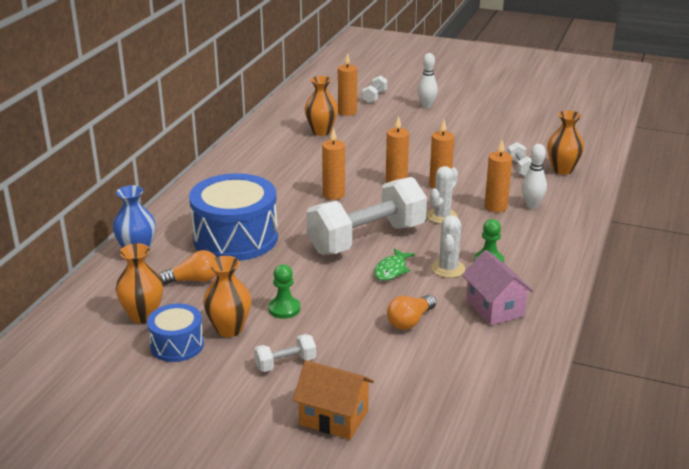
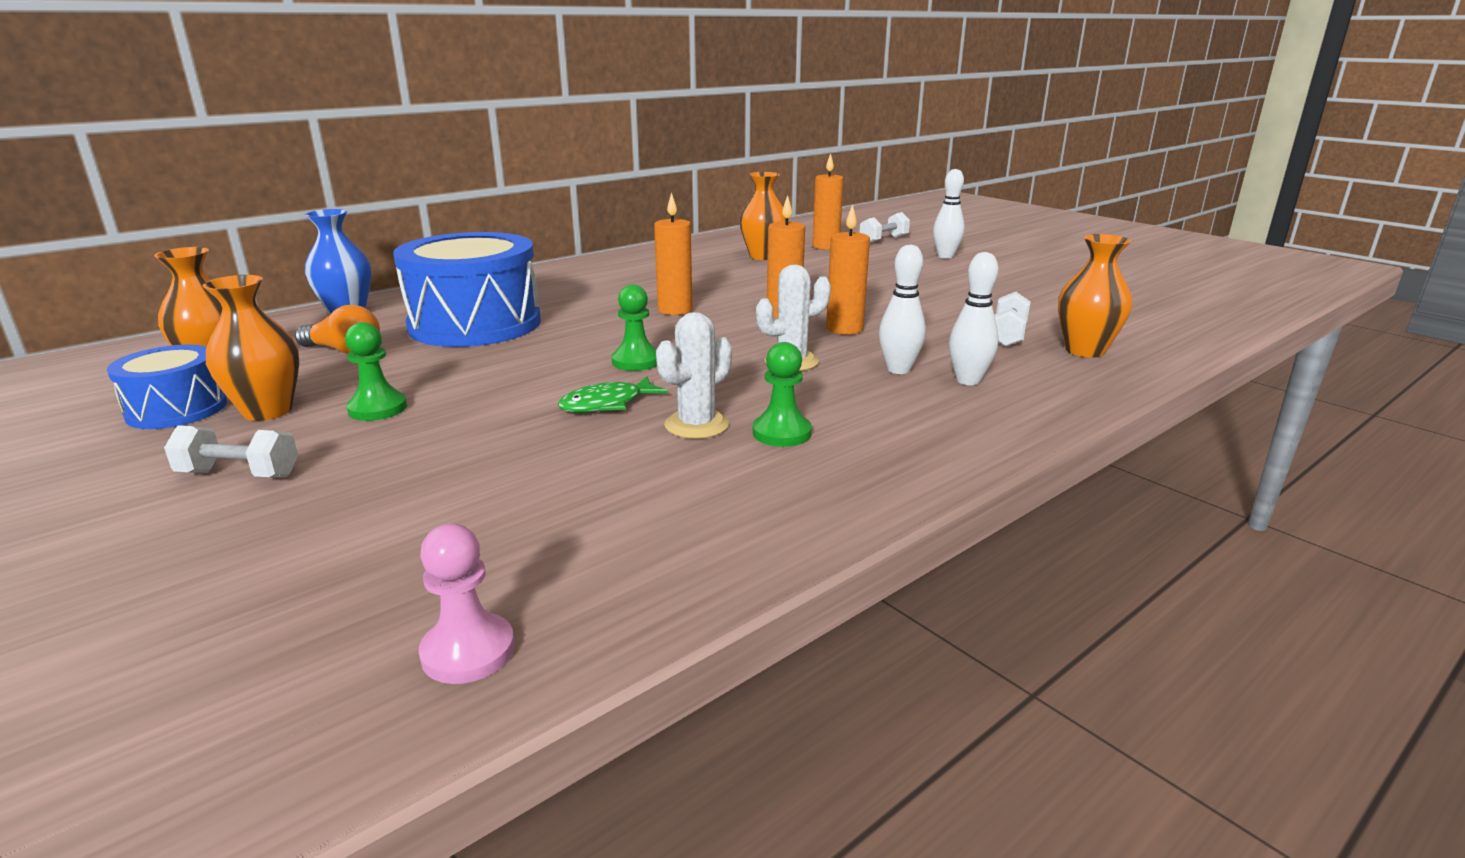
camera: 30 degrees right, 5 degrees down
(334, 417) = (129, 581): orange house -> none
(367, 239) = (636, 361): white dumbbell -> green pawn
(410, 321) = (514, 477): orange light bulb -> none
(494, 308) = (687, 502): pink house -> none
(495, 207) = (898, 370): orange candle -> white bowling pin
(500, 389) = (468, 651): none -> pink pawn

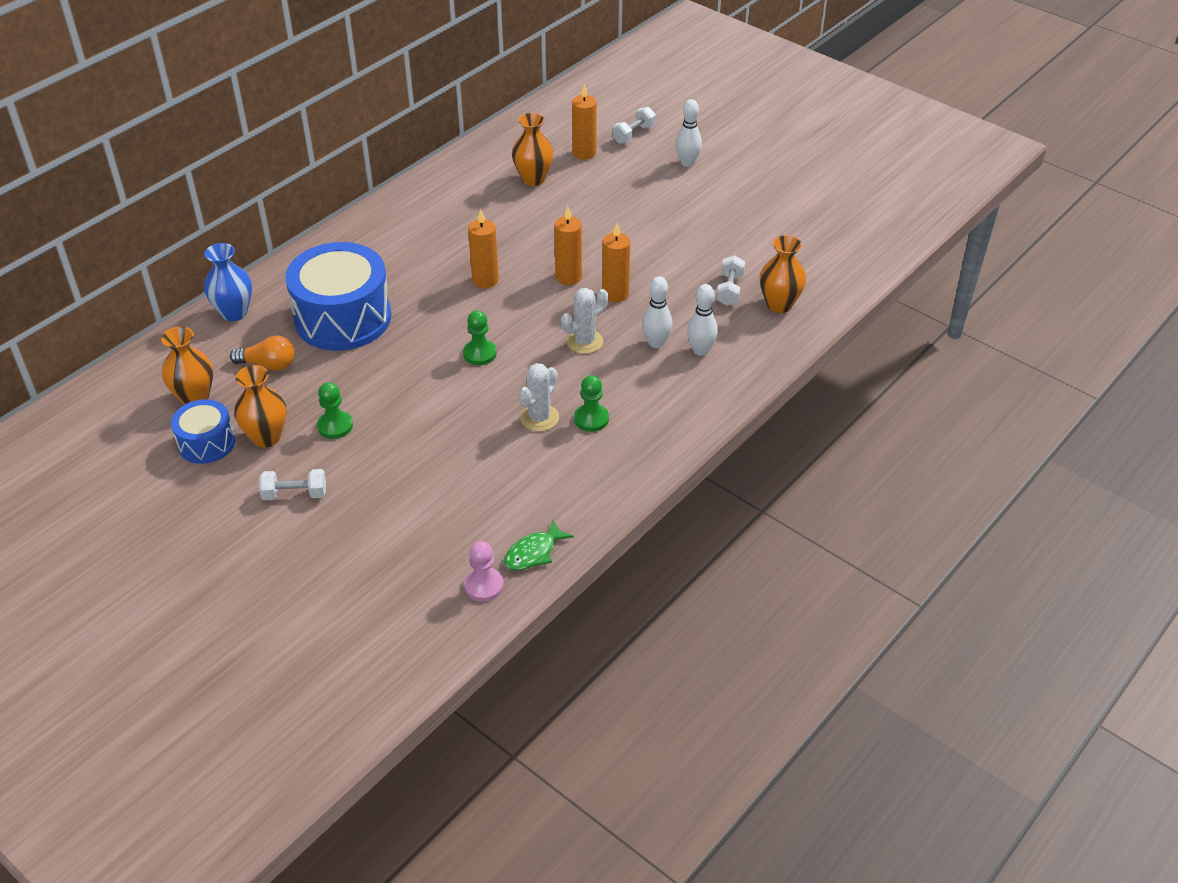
camera: 10 degrees left, 20 degrees up
(607, 404) = (478, 403): green fish -> green fish (533, 553)

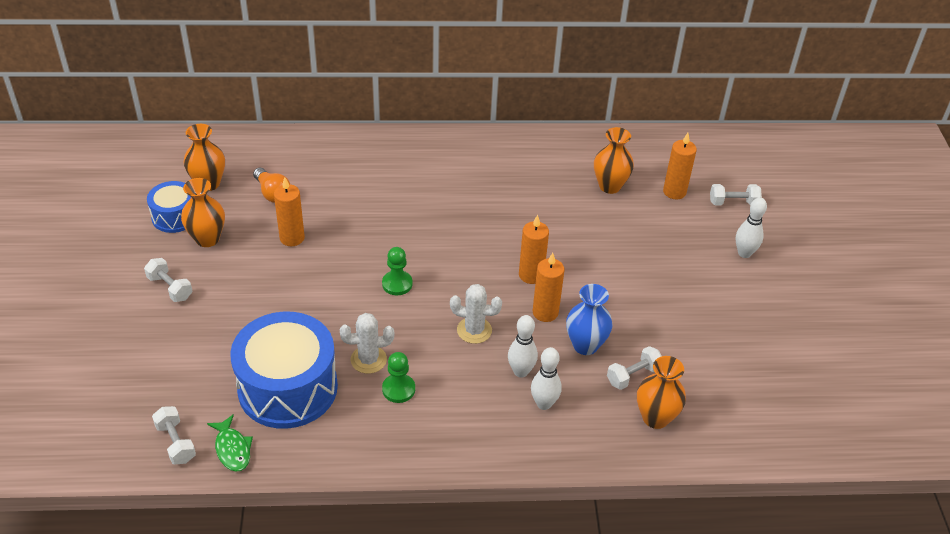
camera: 45 degrees right, 0 degrees up
(234, 313) = (302, 145): blue vase -> blue vase (585, 345)
(335, 426) = (250, 263): green pawn -> none
(343, 318) = (354, 195): blue drum -> blue drum (288, 388)
(484, 585) = (176, 443): pink pawn -> white dumbbell
(485, 280) = (473, 235): orange candle -> orange candle (292, 238)
(533, 553) = (232, 449): green fish -> green fish turned 120 degrees counterclockwise

